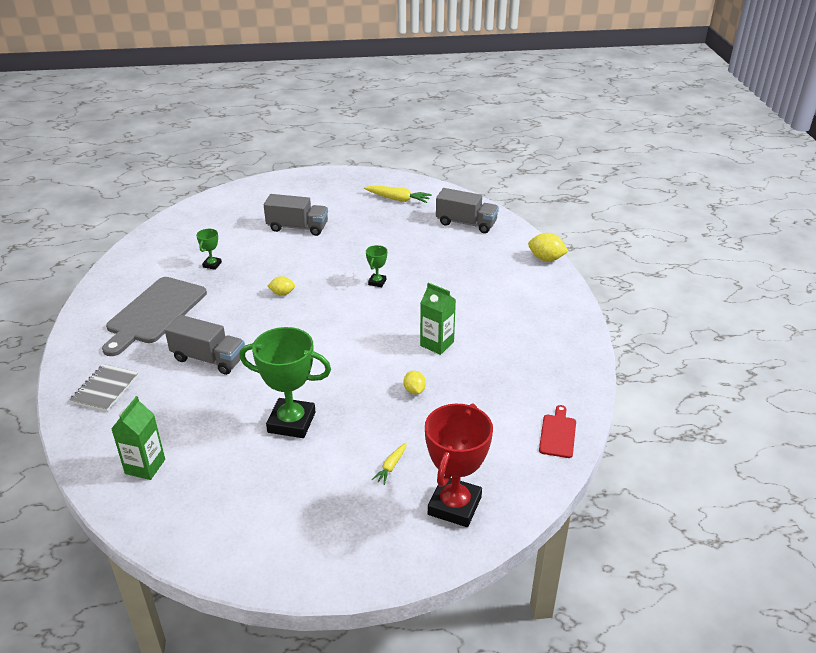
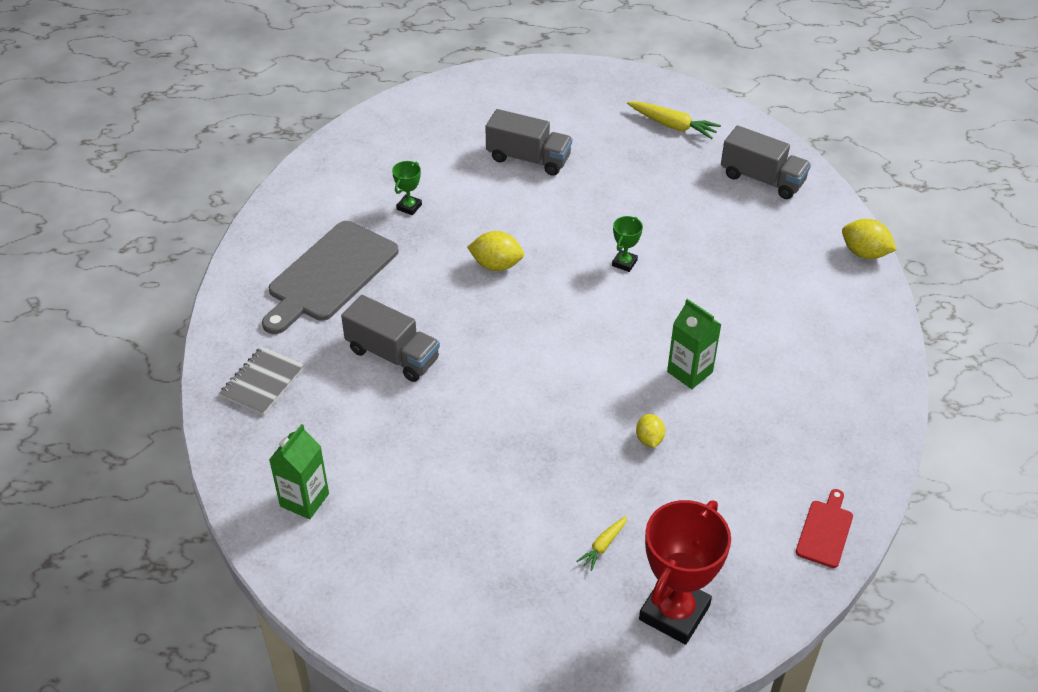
camera: 10 degrees right, 10 degrees up
(282, 293) = (496, 265): yellow lemon -> yellow lemon, size x1.56
(291, 422) = (487, 464): green trophy -> none

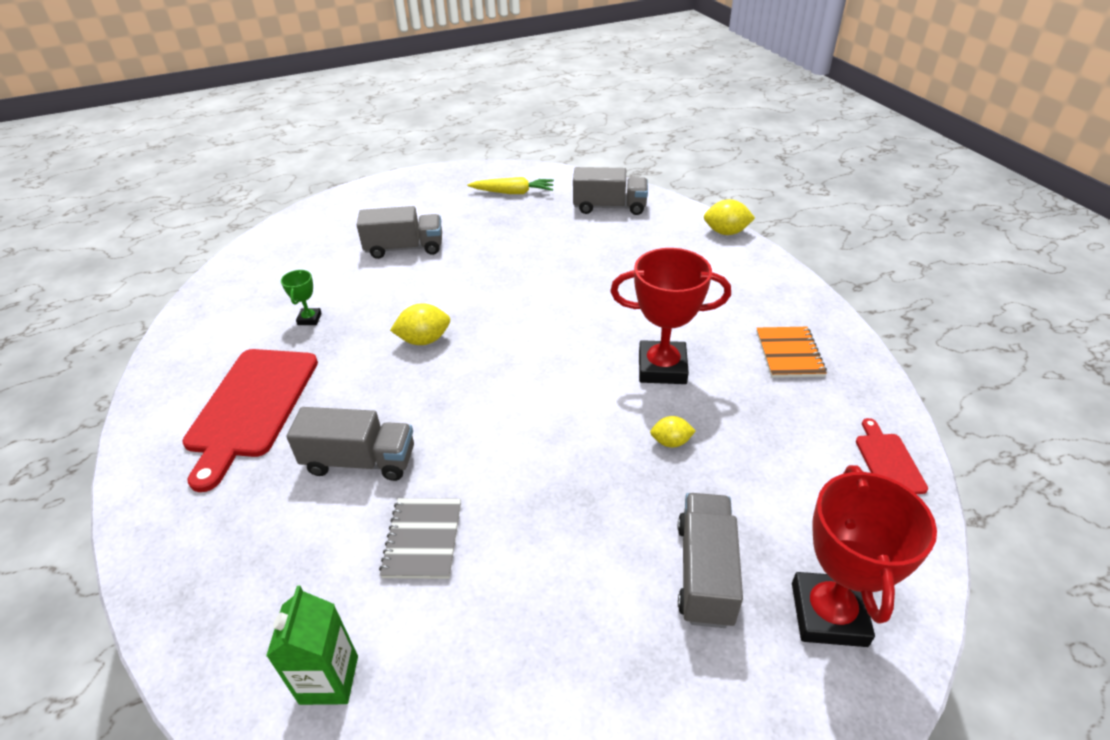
camera: 25 degrees left, 5 degrees down
(263, 382) = (214, 551): grey notebook -> grey notebook (422, 539)
(330, 275) = (251, 406): grey cutting board -> red cutting board
(603, 546) = (705, 572): yellow carrot -> grey truck
(624, 263) = (542, 300): green trophy -> none
(649, 439) = (671, 442): yellow lemon -> yellow lemon turned 60 degrees counterclockwise
(689, 372) = (662, 368): green carton -> red trophy
(819, 405) = (789, 354): none -> orange notebook

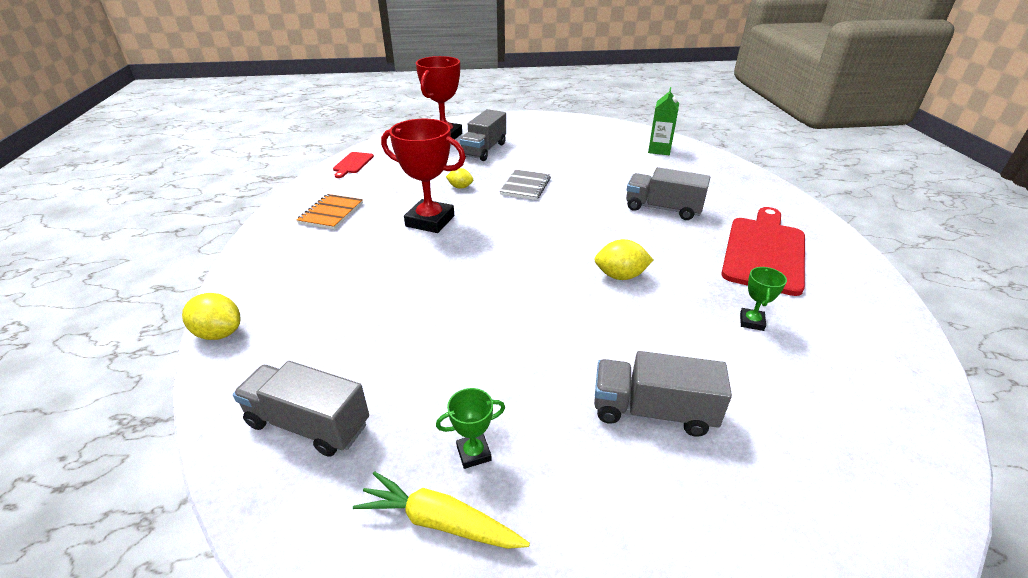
camera: 165 degrees left, 5 degrees down
(422, 539) = (619, 176): grey notebook -> grey notebook (525, 186)
(508, 214) = (473, 453): none -> green trophy

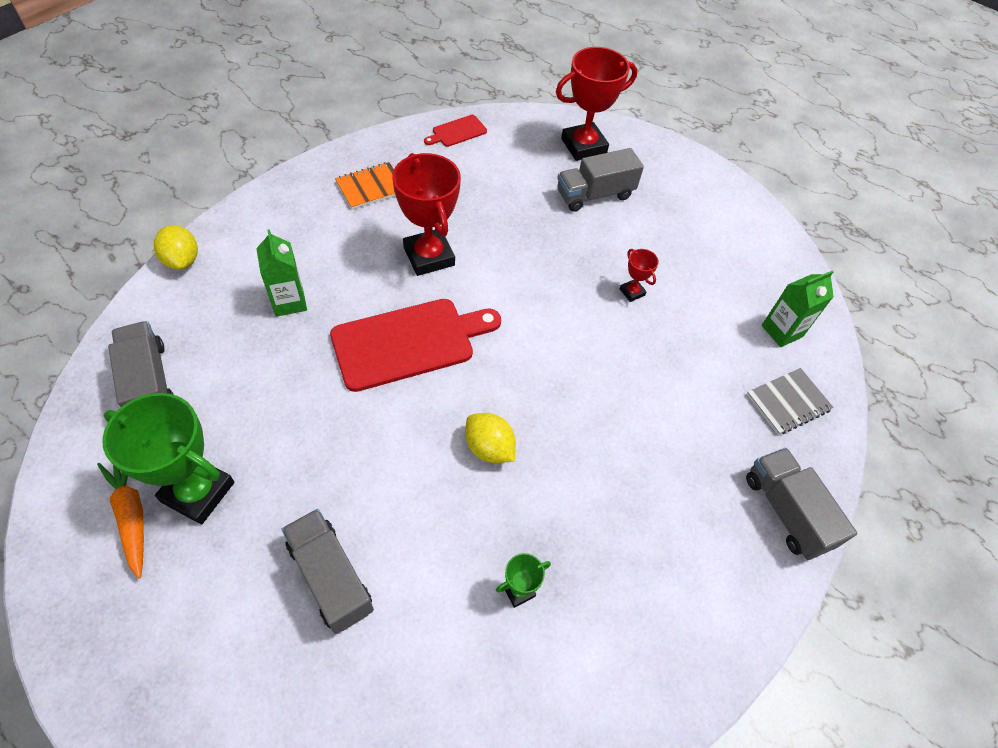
camera: 40 degrees right, 20 degrees up
(363, 298) = (289, 302): none -> green carton
(439, 521) = (131, 515): yellow carrot -> orange carrot
(460, 187) = (505, 232): yellow lemon -> none
(473, 453) = (198, 492): green trophy -> green trophy, size x2.17
(525, 186) = (563, 276): grey notebook -> grey notebook (788, 402)
(571, 173) = (632, 292): none -> red trophy
(663, 209) = (648, 410): grey truck -> grey truck (786, 511)
(764, 252) = (659, 544): red cutting board -> red cutting board (408, 342)

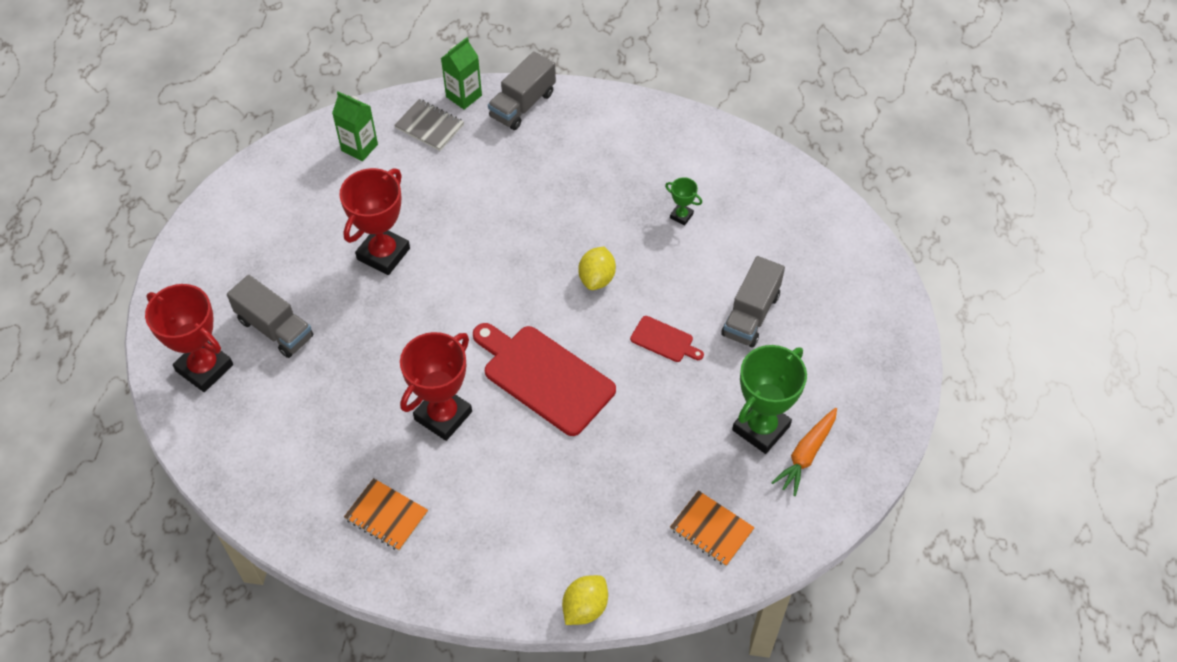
camera: 115 degrees left, 0 degrees up
(149, 382) = (711, 529): grey truck -> orange notebook
(198, 492) = (761, 428): green trophy -> green trophy turned 45 degrees clockwise
(289, 302) = (567, 488): green carton -> green carton (464, 96)
(457, 132) = (251, 489): red cutting board -> red cutting board (664, 340)
(632, 292) = (383, 254): red trophy -> red trophy, size x2.17

